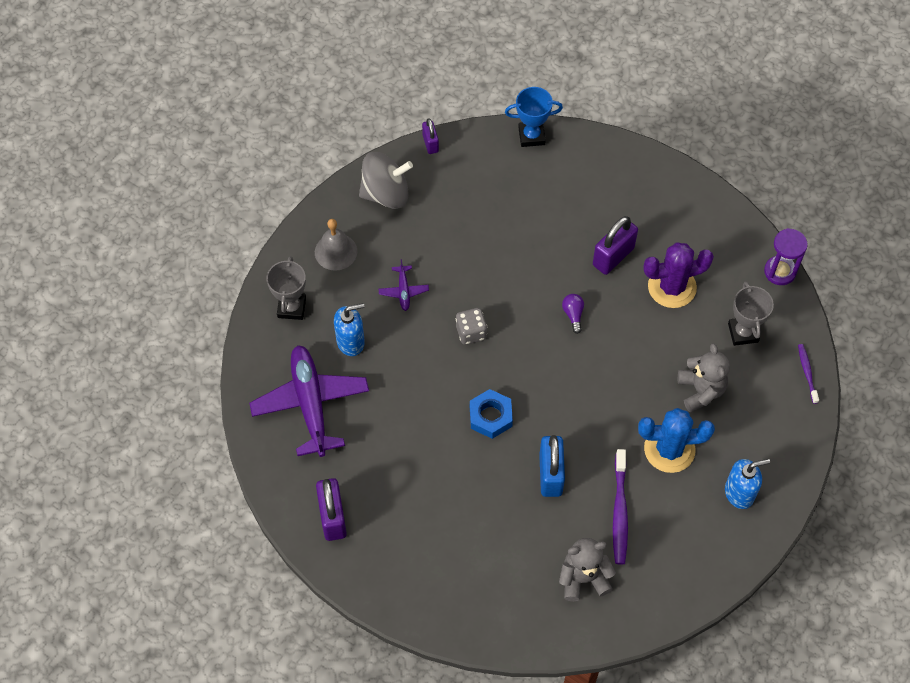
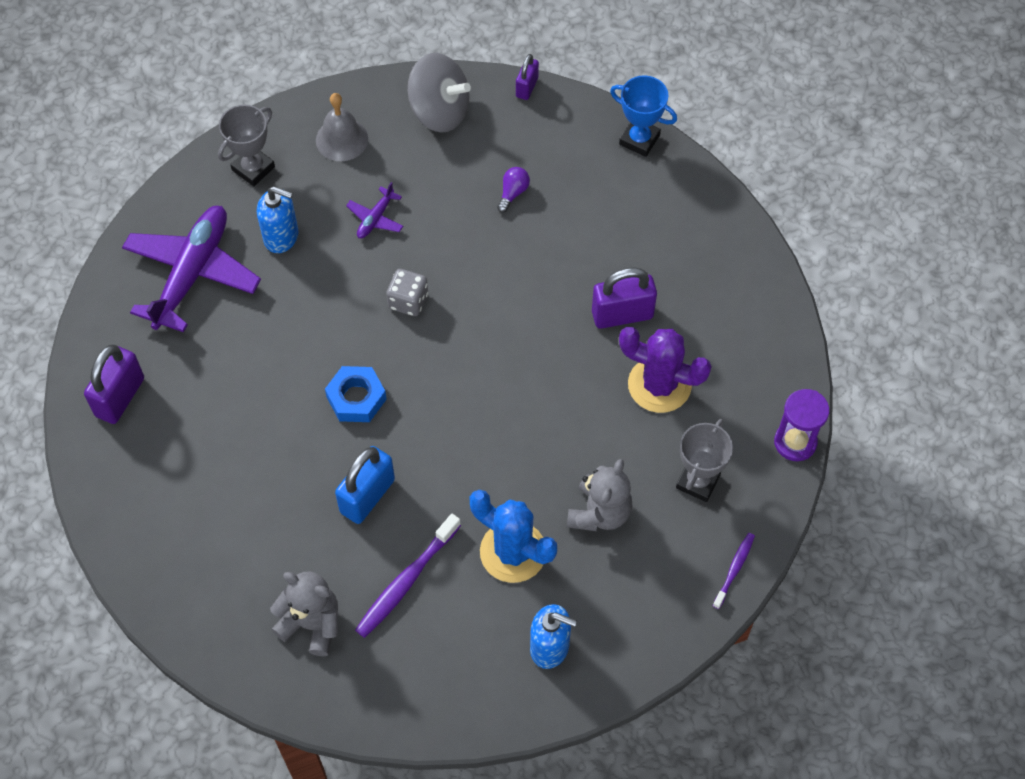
camera: 35 degrees right, 0 degrees up
(573, 314) = (529, 348): purple light bulb -> purple light bulb (513, 193)

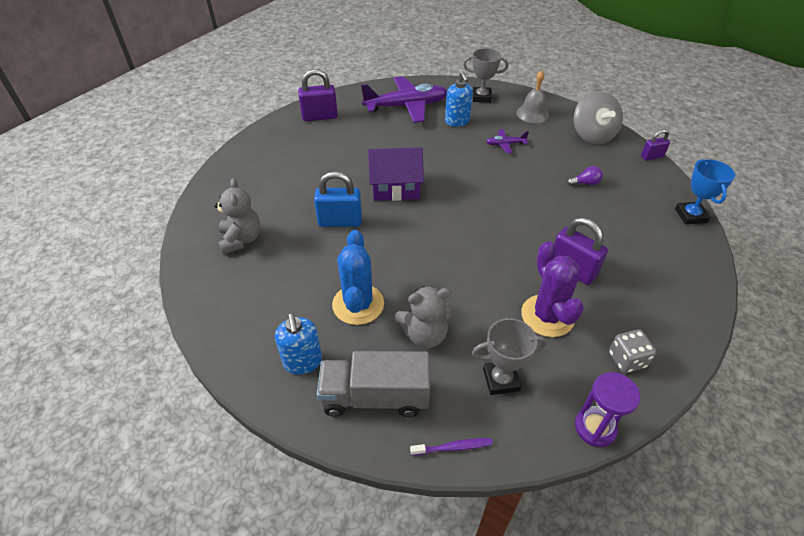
camera: 55 degrees right, 15 degrees down
(356, 398) = (395, 188): blue nut -> purple house
(406, 581) = (298, 265): purple toothbrush -> none
(408, 301) = (473, 178): grey dice -> grey dice (626, 360)
(638, 603) = (375, 397): none -> grey truck

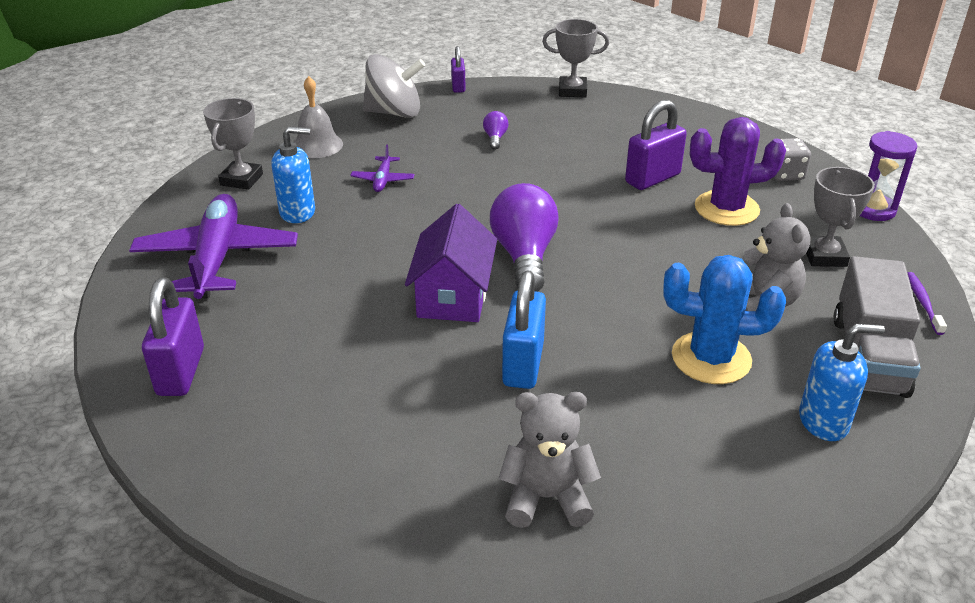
camera: 80 degrees left, 10 degrees down
(444, 212) = (524, 256): none -> purple light bulb
(690, 215) = (572, 91): blue trophy -> grey trophy

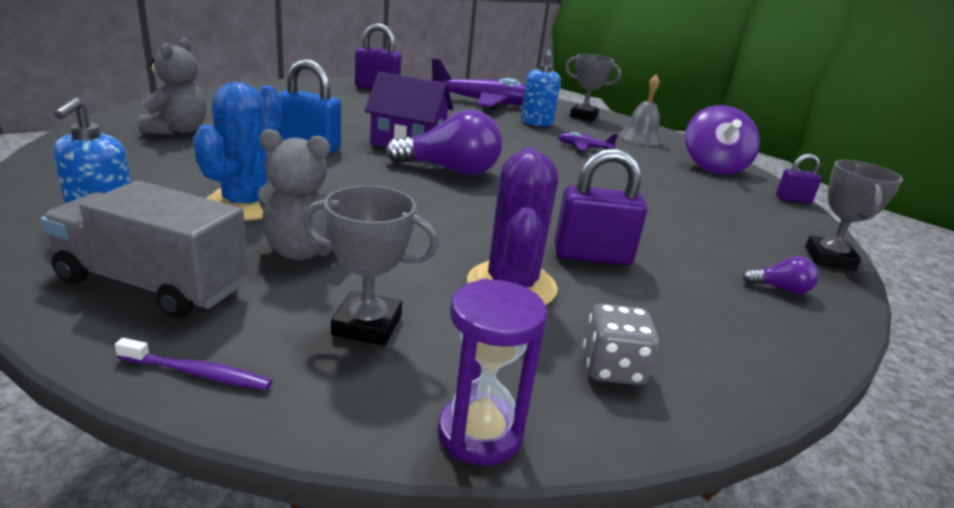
camera: 95 degrees right, 10 degrees down
(394, 113) = (713, 167): grey spinning top -> purple spinning top
(495, 138) = (674, 196): purple light bulb -> purple light bulb (780, 289)
(652, 178) = (592, 256): purple padlock -> purple padlock turned 60 degrees counterclockwise

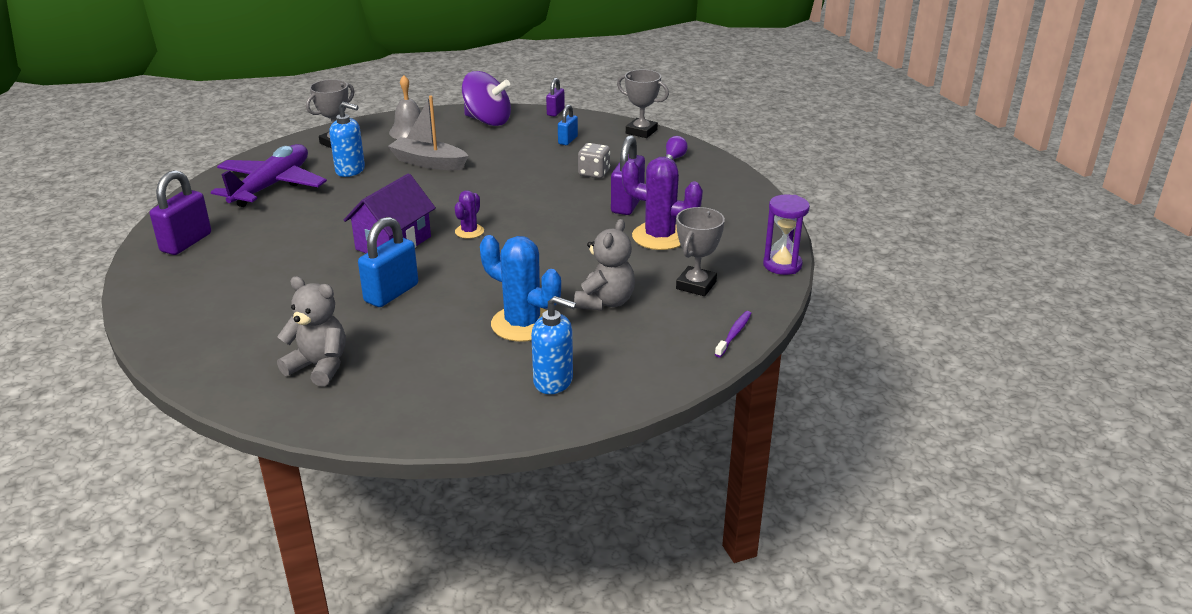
camera: 70 degrees left, 5 degrees up
(153, 284) = (642, 354): grey truck -> none
(450, 170) = (469, 231): purple light bulb -> purple cactus
(584, 148) = (429, 163): purple plane -> grey boat
(612, 368) = (740, 224): grey dice -> grey dice (594, 173)
(727, 210) = (568, 140): none -> blue padlock

